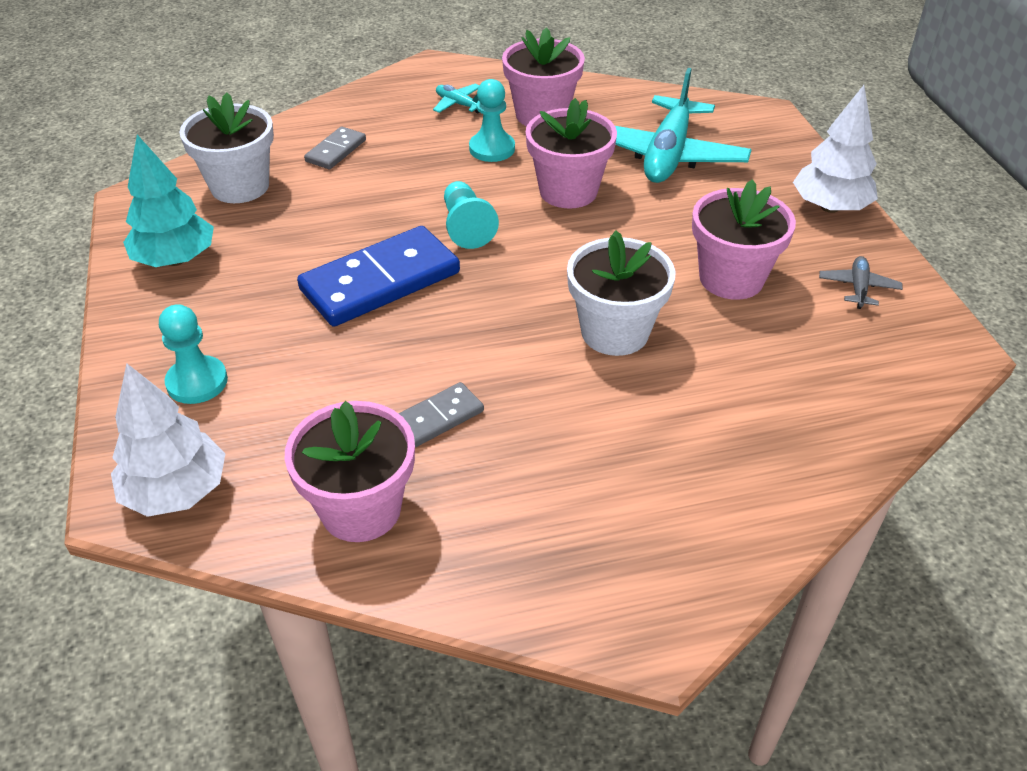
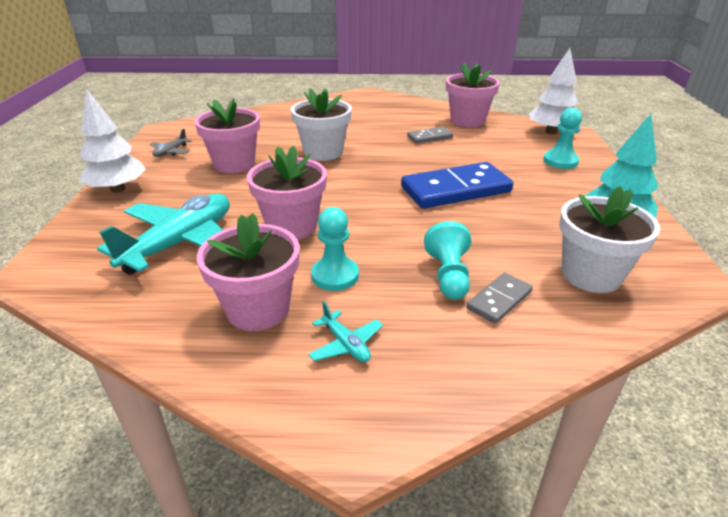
camera: 165 degrees left, 10 degrees down
(466, 227) = (386, 212): turquoise pawn -> turquoise pawn (448, 275)

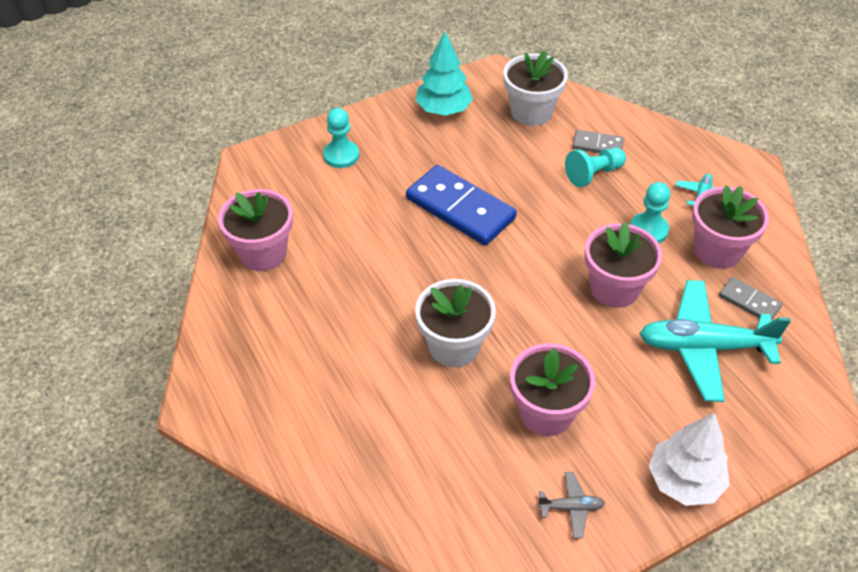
camera: 120 degrees left, 15 degrees up
(429, 137) = (342, 269): grey domino -> grey domino (749, 301)
(551, 132) = (259, 175): white tree -> none

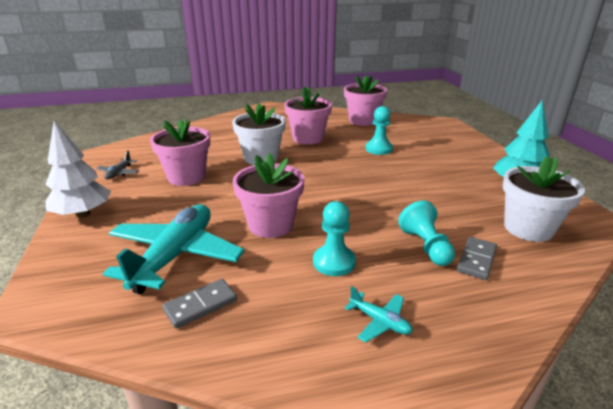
camera: 105 degrees right, 20 degrees down
(341, 155) = (450, 144): turquoise pawn -> turquoise pawn (378, 149)
(460, 208) = (387, 176): blue domino -> none
(717, 250) = (284, 305): pink flower pot -> pink flower pot (308, 138)

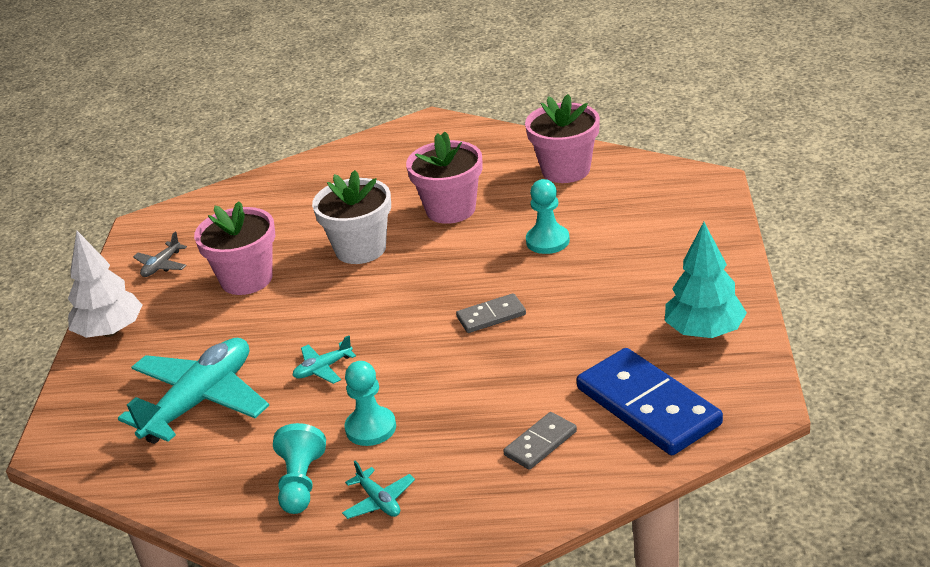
camera: 20 degrees right, 5 degrees up
(200, 305) = (209, 462): grey domino -> grey domino (491, 316)
(271, 225) = (323, 369): pink flower pot -> turquoise plane
(425, 246) = (493, 419): turquoise pawn -> turquoise pawn (301, 483)
(528, 228) = (648, 406): white flower pot -> blue domino

